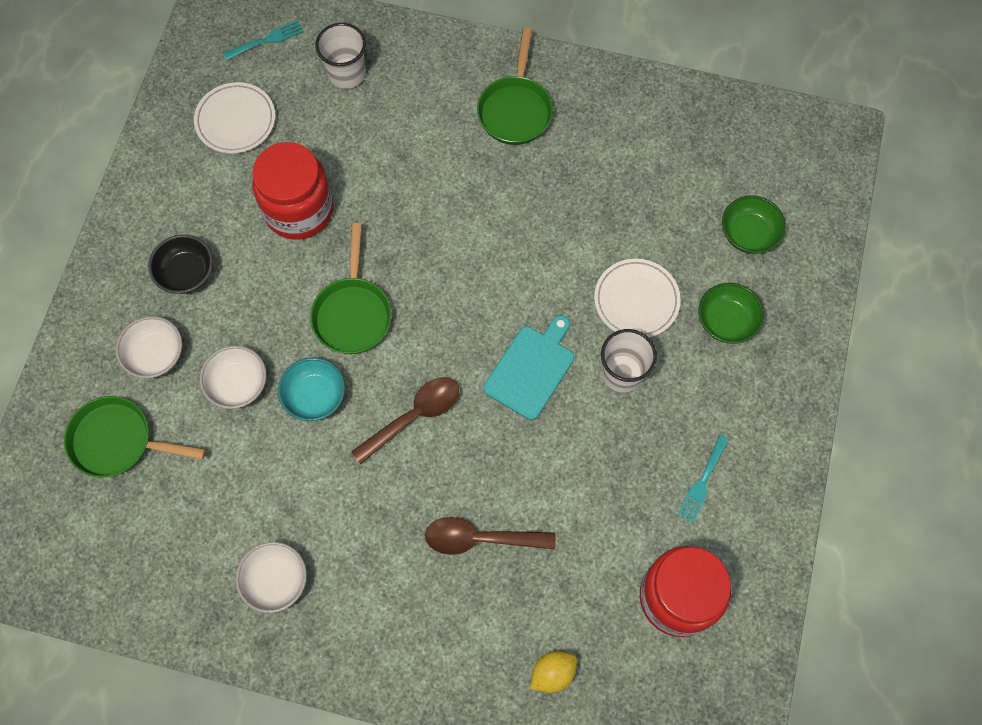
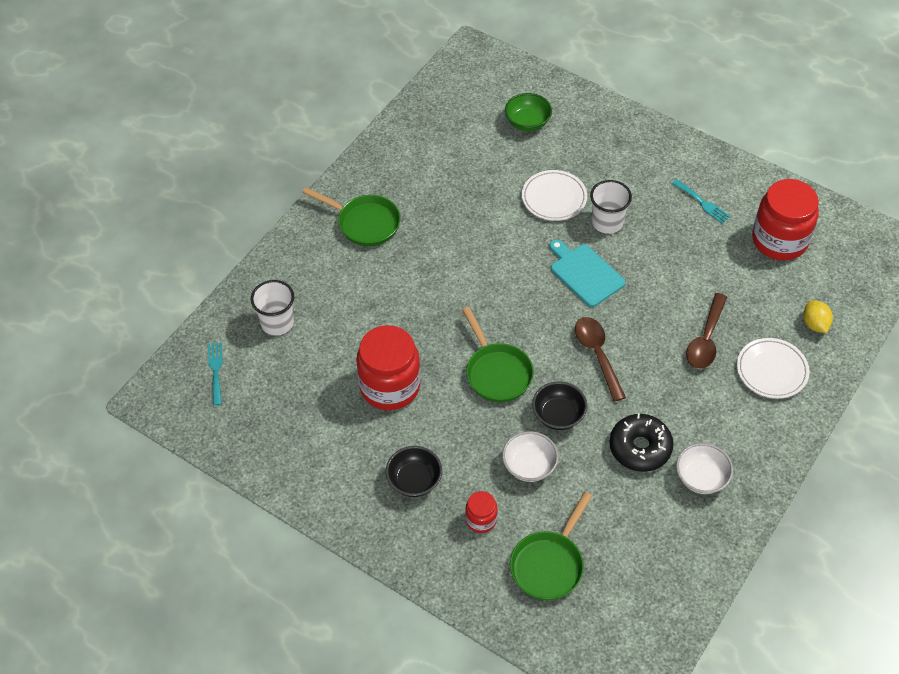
camera: 70 degrees left, 15 degrees down
(155, 355) = (481, 520): white bowl -> red jar
(236, 120) = (284, 411): white plate -> white plate (772, 370)
(297, 499) = (640, 448): none -> black donut
(315, 396) = (558, 415): turquoise bowl -> black bowl
(353, 313) = (497, 372): green pan -> green pan turned 45 degrees clockwise
(726, 321) = (589, 154): green bowl -> none

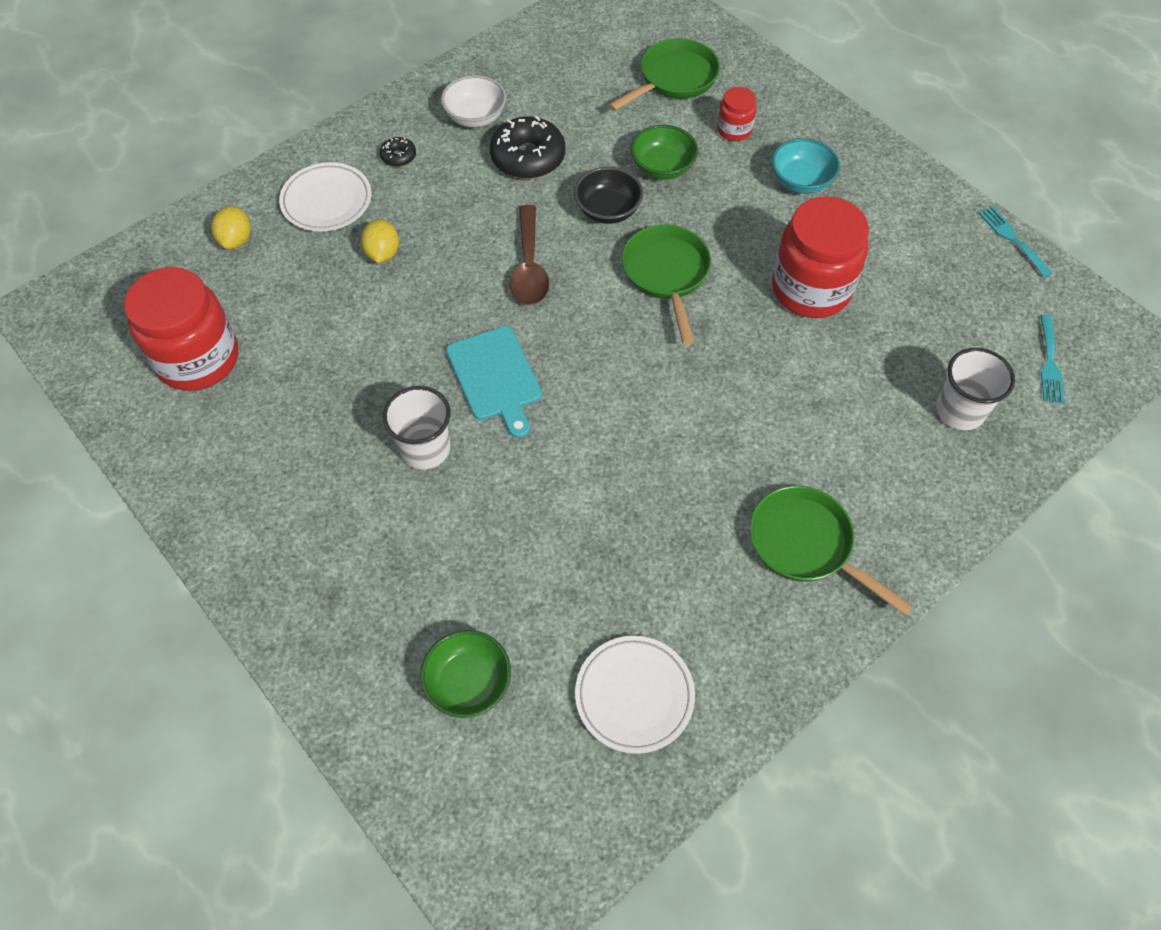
camera: 165 degrees left, 5 degrees up
(414, 480) = (801, 181): black bowl -> turquoise bowl
(529, 466) = (662, 167): white bowl -> green bowl
(554, 198) = (487, 512): white plate -> white plate (634, 695)
(702, 203) = (266, 445): turquoise fork -> turquoise fork (1012, 239)
(706, 339) = (382, 253): brown spoon -> yellow lemon
(741, 423) = (398, 156): none -> black donut

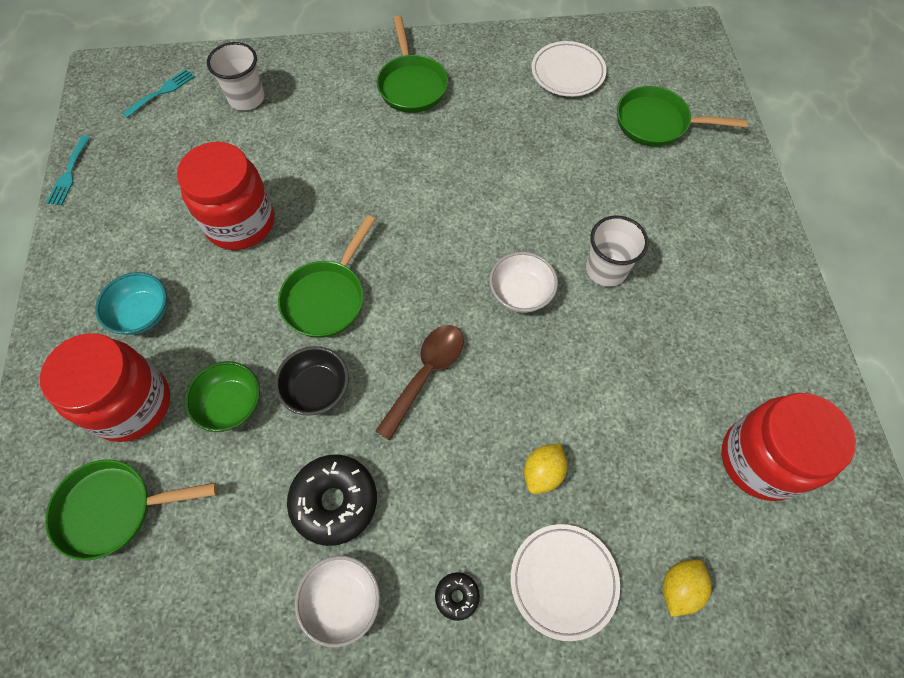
camera: 145 degrees left, 5 degrees up
(468, 683) = (657, 123): green bowl -> green pan
(495, 377) = (521, 293): turquoise cutting board -> white bowl
(734, 130) = (132, 404): red jar -> red jar, size x2.07

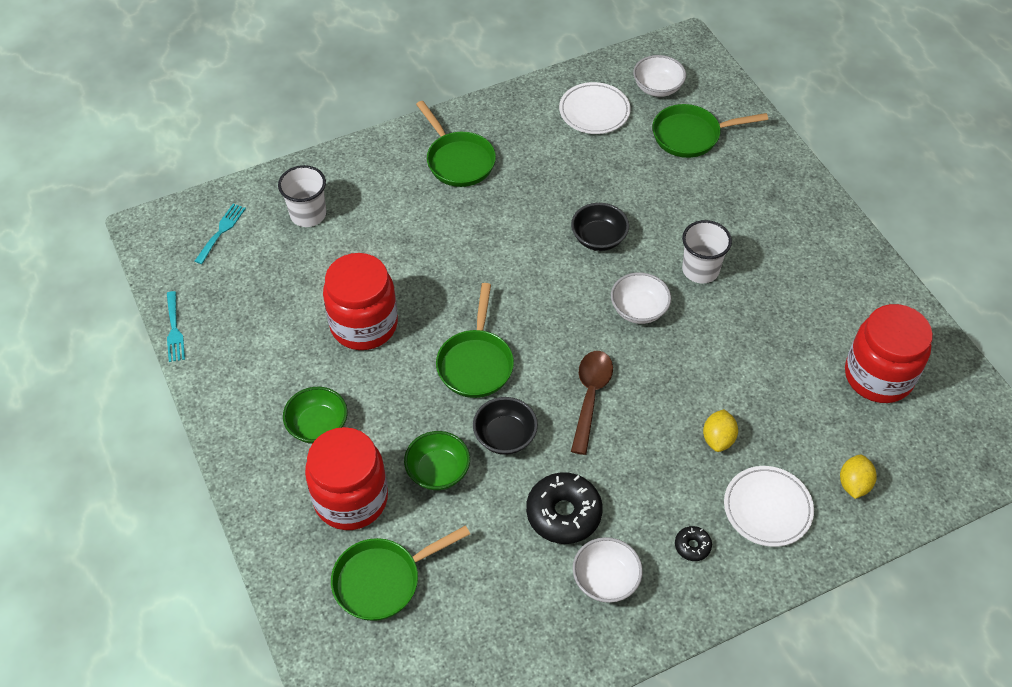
camera: 20 degrees left, 10 degrees down
(142, 314) = (318, 426): turquoise bowl -> green bowl
(513, 203) = (598, 238): none -> black bowl
(642, 66) = (657, 88): none -> white bowl

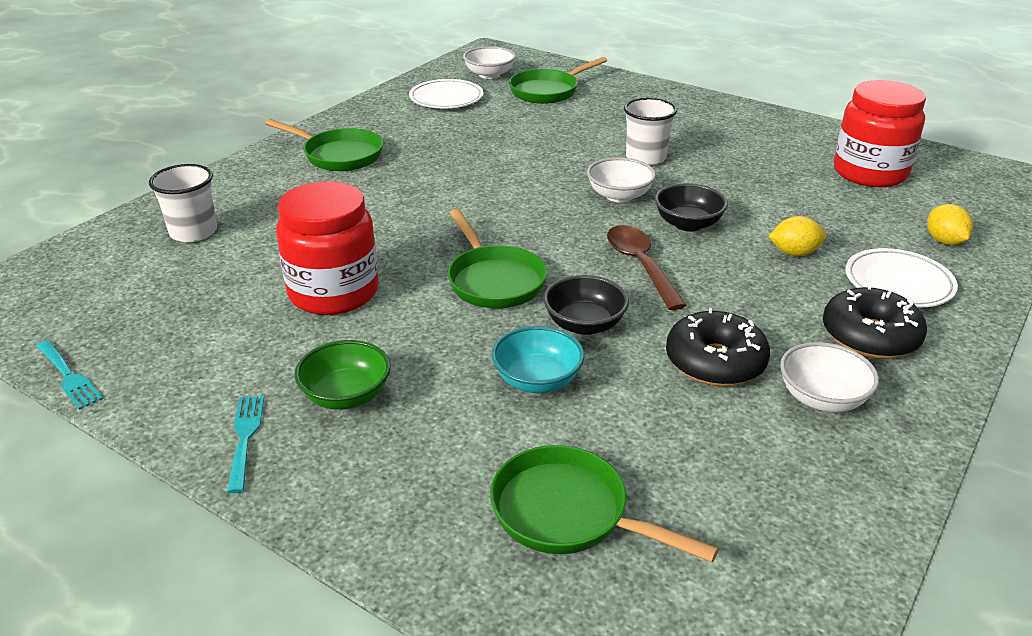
camera: 30 degrees left, 20 degrees down
(221, 231) = (85, 274): turquoise fork -> turquoise fork (245, 437)
(351, 499) = (450, 448): red jar -> none
(382, 580) = (568, 513): green pan -> green pan turned 90 degrees clockwise
(438, 471) = (537, 380): green bowl -> turquoise bowl
(598, 238) = (531, 165): black bowl -> black bowl (688, 224)
(692, 546) = (870, 336): black donut -> black donut, size x2.09
(718, 439) = (794, 253): yellow lemon -> yellow lemon turned 75 degrees counterclockwise

